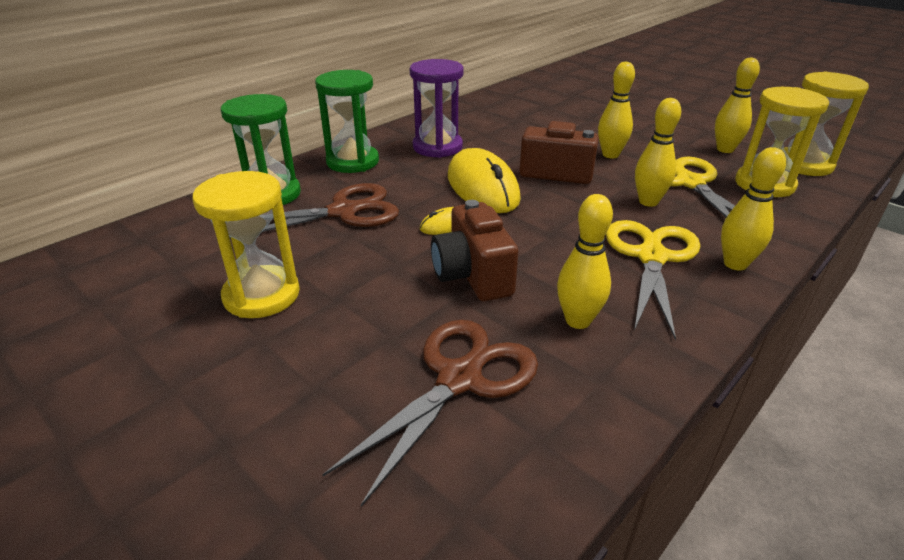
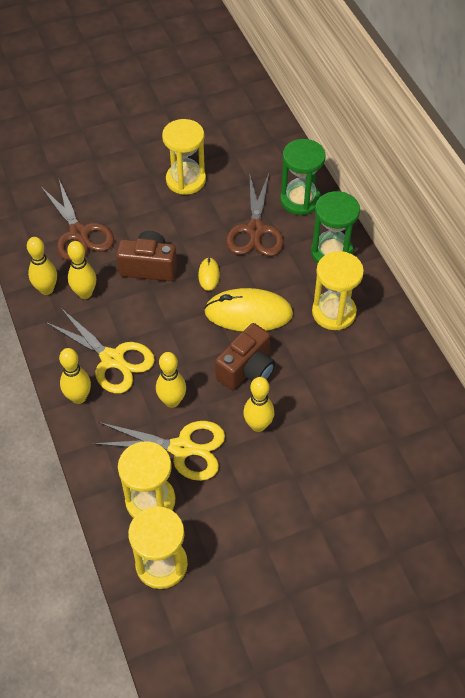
camera: 115 degrees right, 20 degrees up
(437, 147) = (334, 312): purple hourglass -> yellow hourglass
(725, 149) = (221, 524): yellow bowling pin -> yellow bowling pin (46, 289)

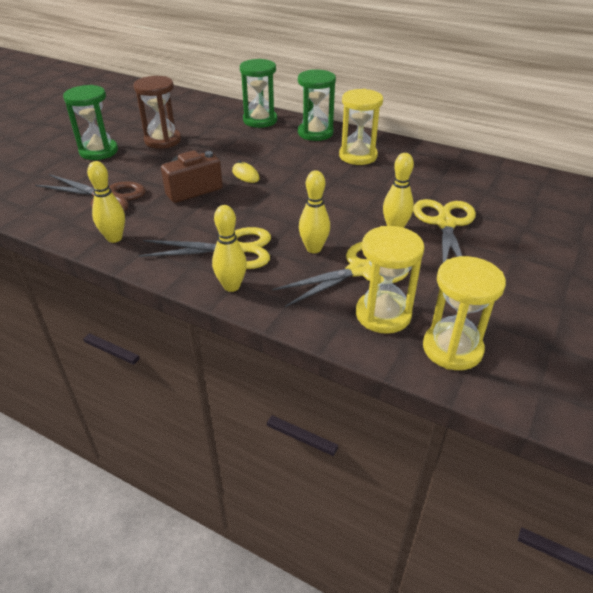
camera: 40 degrees left, 15 degrees down
(85, 293) = (154, 225): yellow bowling pin -> none
(122, 165) = (99, 151): none -> green hourglass
(186, 180) = (163, 140): yellow hourglass -> brown hourglass
(247, 370) = (343, 206): brown camera -> none
(248, 313) = (302, 180): yellow mouse -> none
(255, 230) = (248, 143): brown scissors -> none
(307, 449) = (445, 223): none -> yellow scissors

